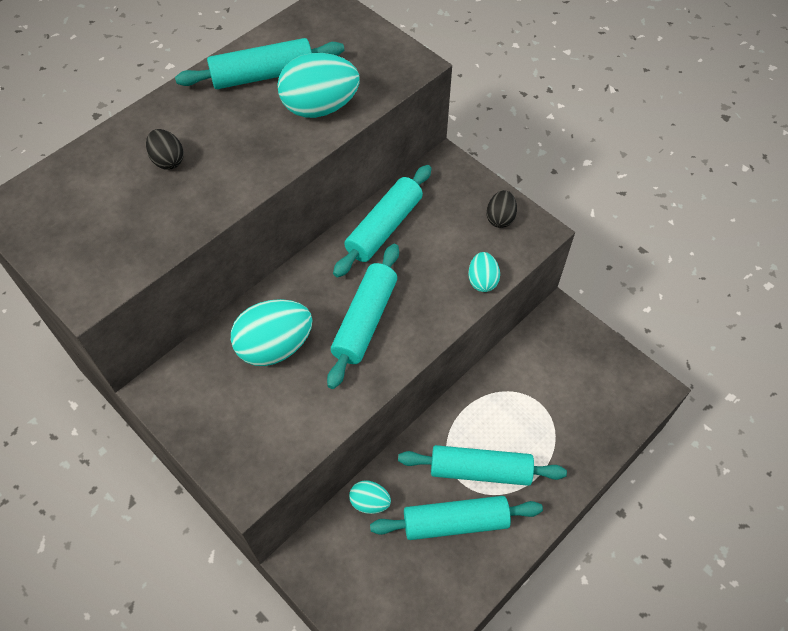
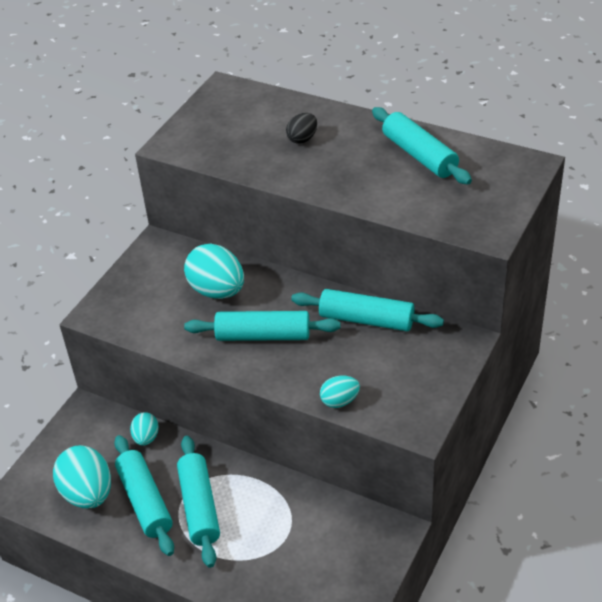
camera: 75 degrees right, 15 degrees down
(320, 107) = (402, 196): turquoise egg -> turquoise egg (88, 494)
(500, 218) = (420, 396): black egg -> none

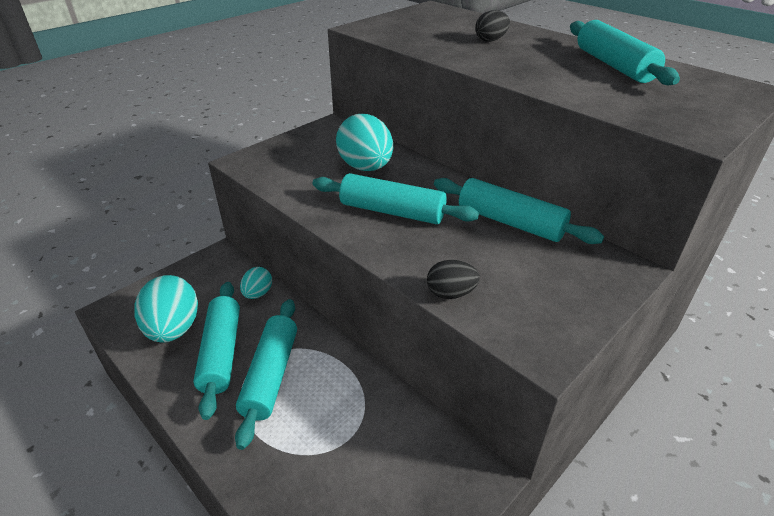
camera: 15 degrees right, 5 degrees down
(339, 401) = (450, 293): turquoise egg -> black egg

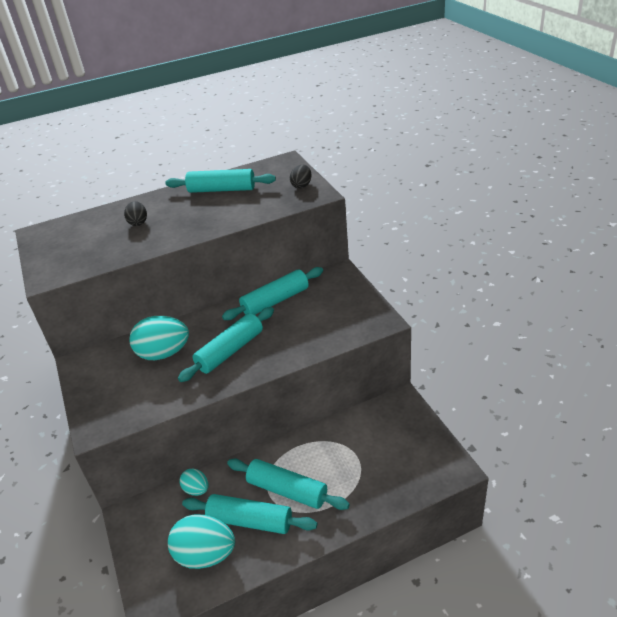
camera: 65 degrees left, 0 degrees up
(450, 293) = (325, 343): black egg -> black egg (301, 185)

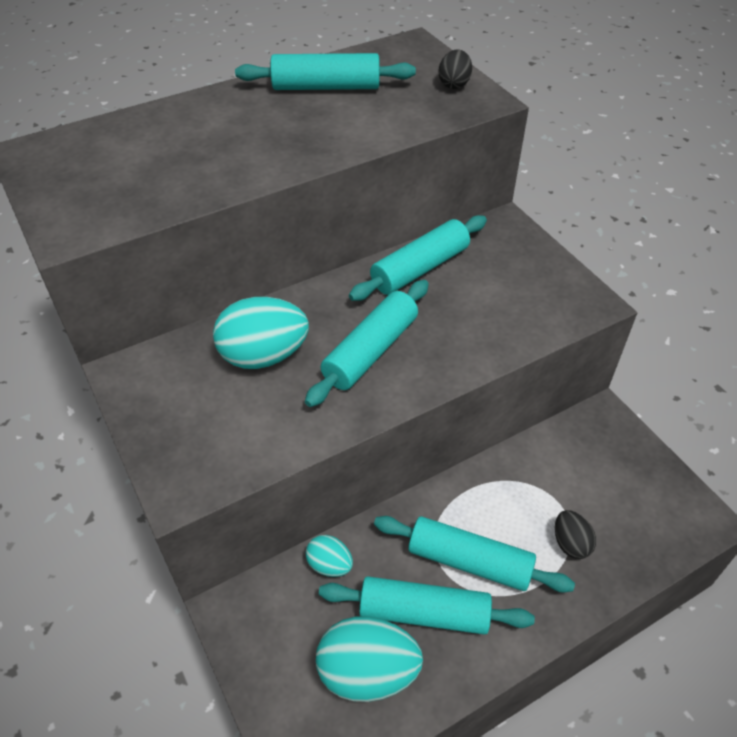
camera: 10 degrees left, 10 degrees up
(138, 222) = (202, 138): black egg -> black egg (570, 543)

